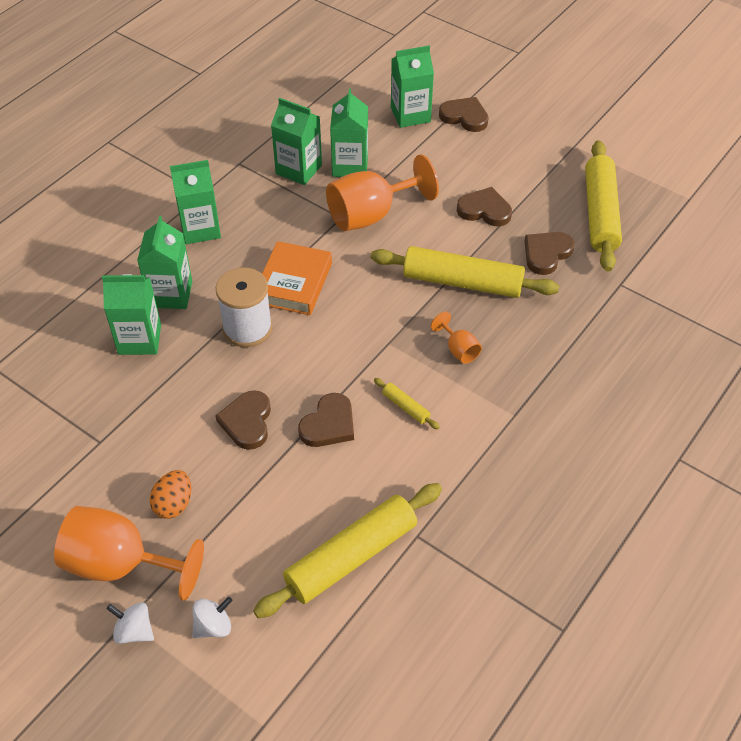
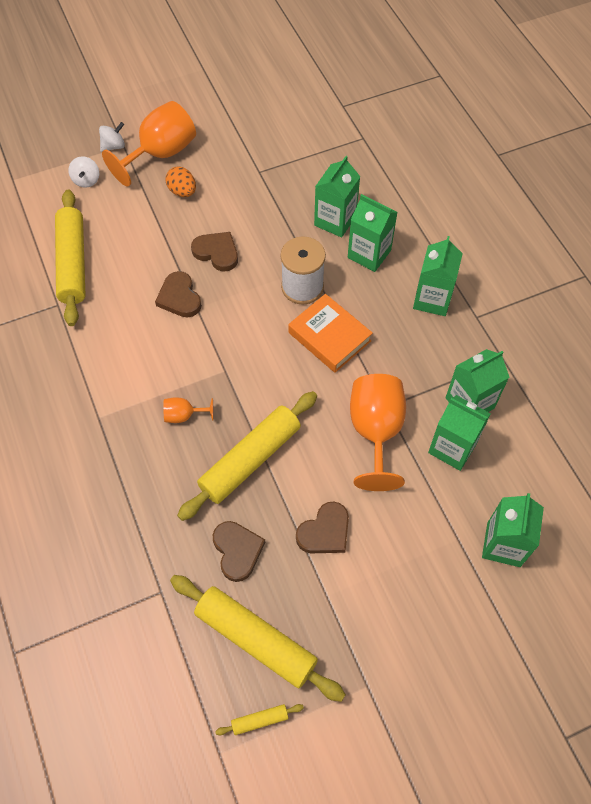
camera: 120 degrees right, 10 degrees up
(406, 407) = (158, 351): yellow rolling pin -> yellow rolling pin (260, 720)
(464, 117) = (473, 598): brown heart -> none

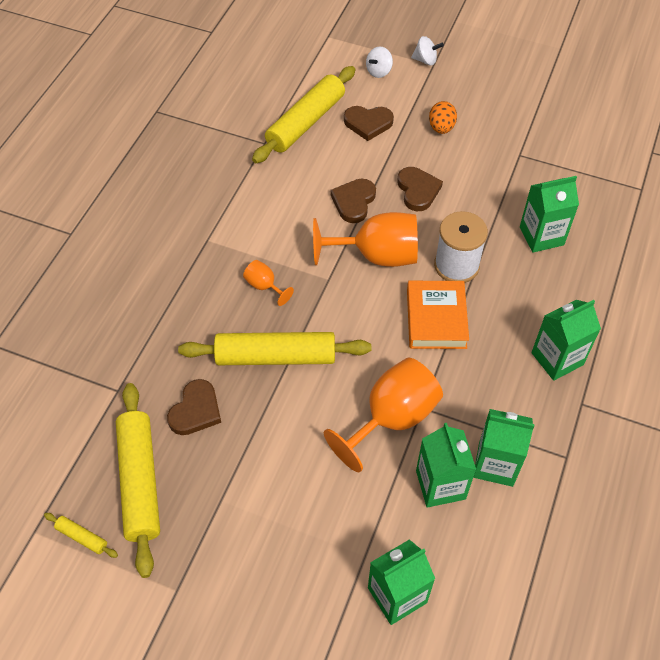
camera: 45 degrees right, 5 degrees down
(161, 154) = (455, 89): orange goblet -> orange goblet (376, 255)
(325, 531) = (271, 454): brown heart -> brown heart (368, 123)
(369, 254) = (541, 282): green carton -> none

